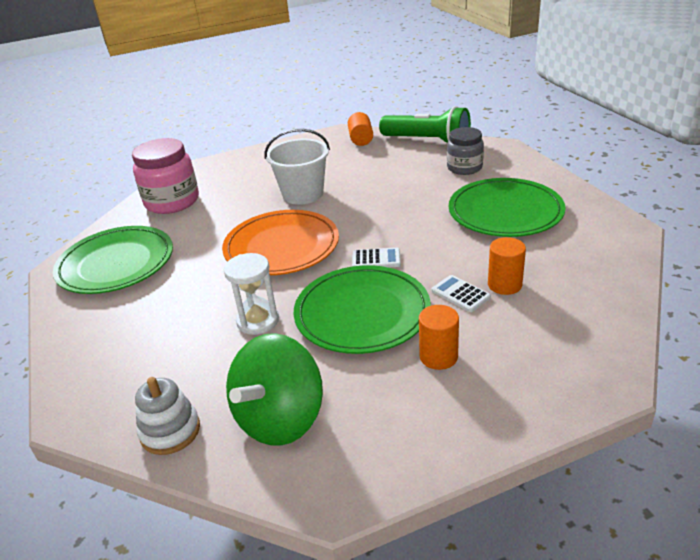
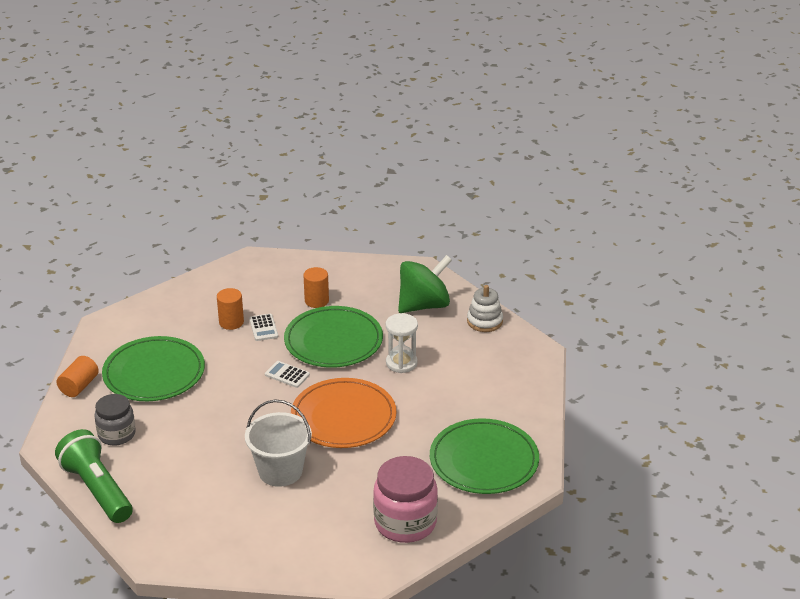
camera: 155 degrees left, 0 degrees up
(360, 139) = (151, 531): orange cylinder -> orange cylinder (79, 386)

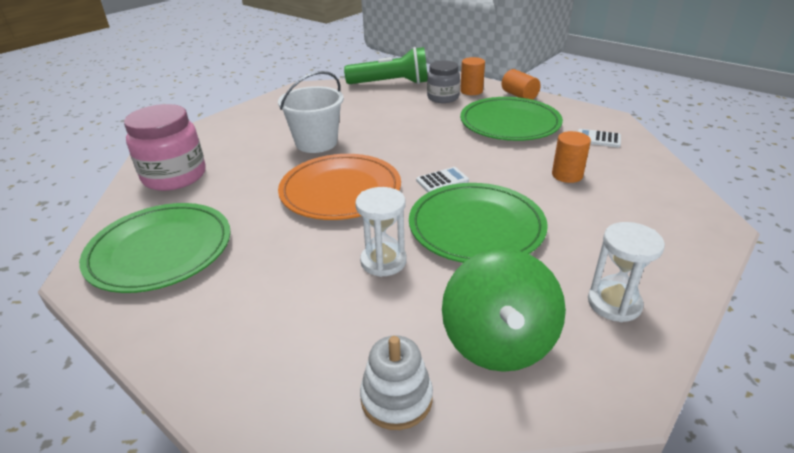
camera: 125 degrees right, 0 degrees up
(263, 328) = (541, 190): white calculator -> white calculator (598, 139)
(316, 301) = (577, 243): orange cylinder -> orange cylinder (471, 91)
(361, 279) = (614, 303): none -> white hourglass

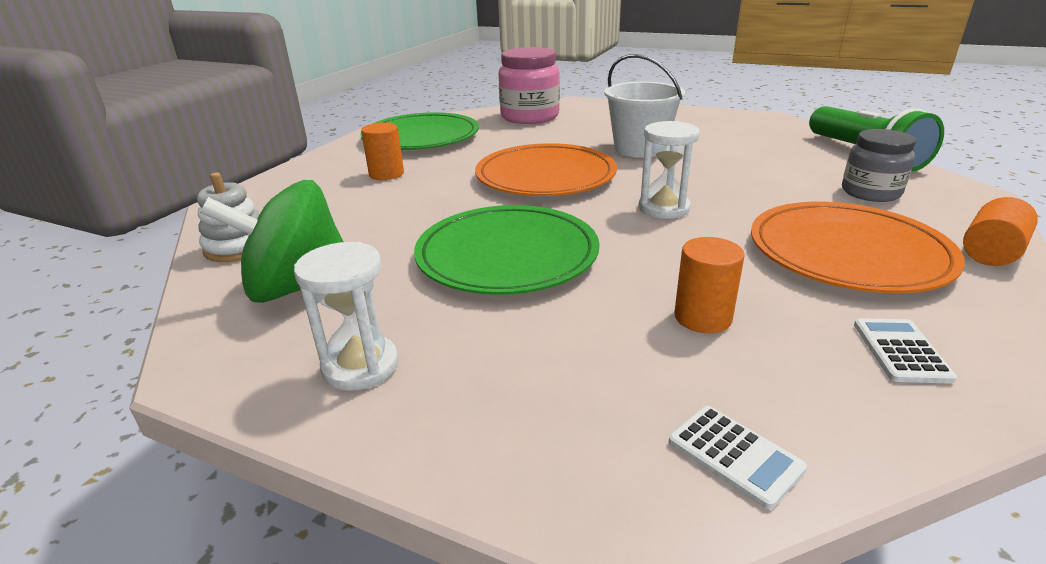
camera: 75 degrees right, 5 degrees down
(383, 261) = (424, 215): white hourglass -> white hourglass (663, 208)
(442, 181) = (606, 223): white calculator -> white calculator (735, 455)
(471, 91) = (936, 209): orange cylinder -> orange cylinder (386, 174)
(509, 123) = (847, 253): green plate -> orange plate

